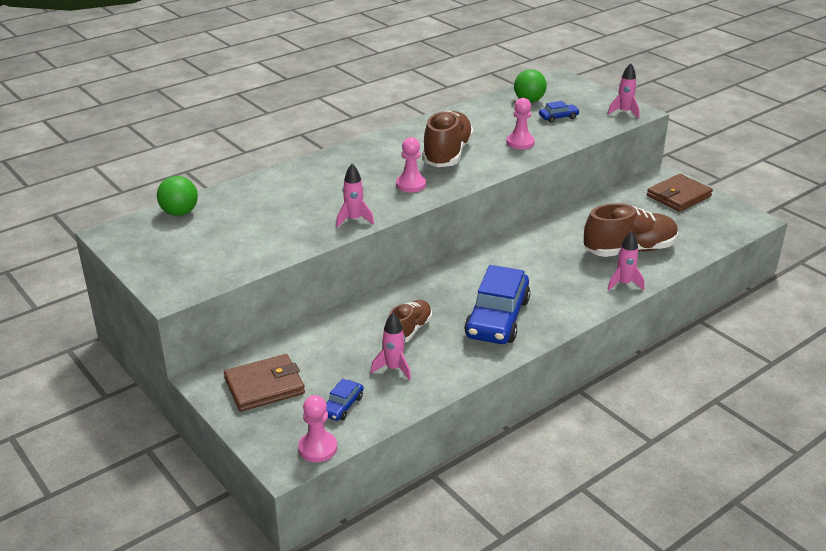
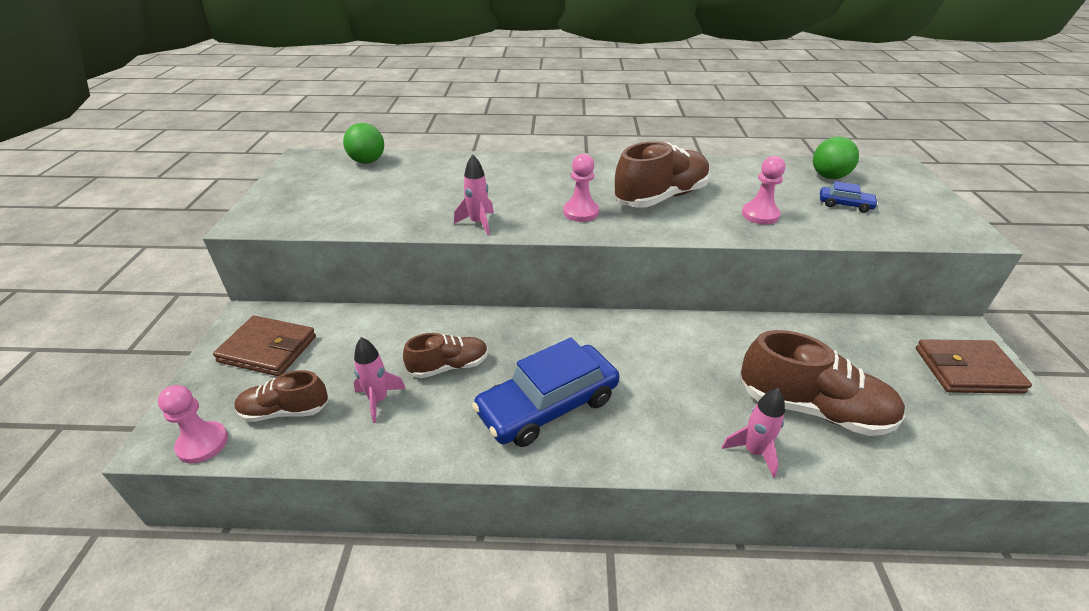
camera: 40 degrees right, 5 degrees up
(342, 406) = (285, 411): blue car -> brown shoe
(624, 112) = (948, 228): pink rocket -> none

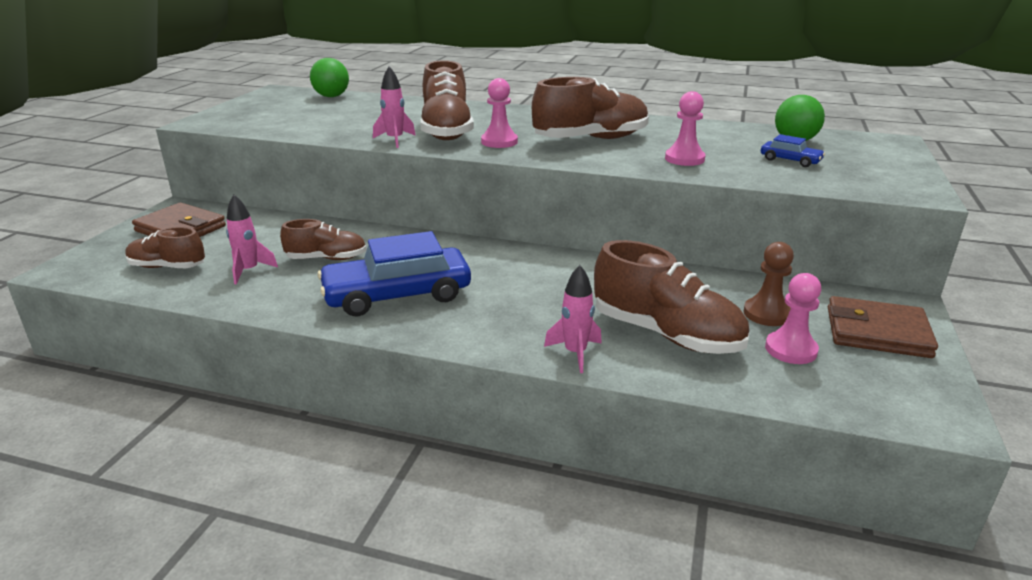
camera: 15 degrees right, 10 degrees down
(202, 443) = (90, 276): pink pawn -> pink pawn (790, 349)
(519, 202) = (446, 131): none -> brown shoe
(874, 365) = (767, 314): none -> brown pawn

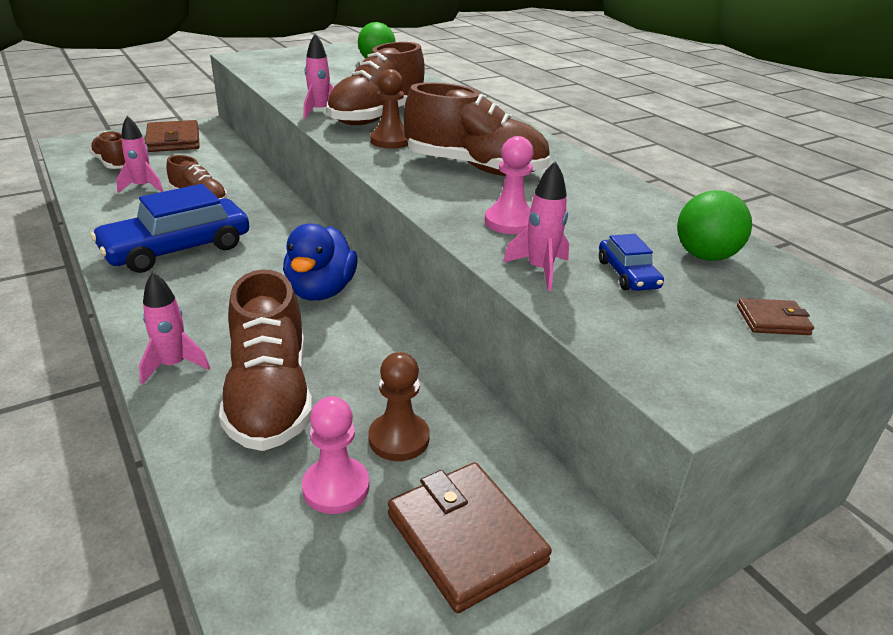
camera: 40 degrees right, 5 degrees up
(397, 295) = (177, 249): blue car -> blue car turned 60 degrees counterclockwise
(499, 142) = (390, 141): pink pawn -> brown pawn
(560, 271) = (321, 291): none -> blue duck
(756, 174) = (540, 270): none -> pink rocket
(877, 155) = (772, 320): none -> brown wallet

